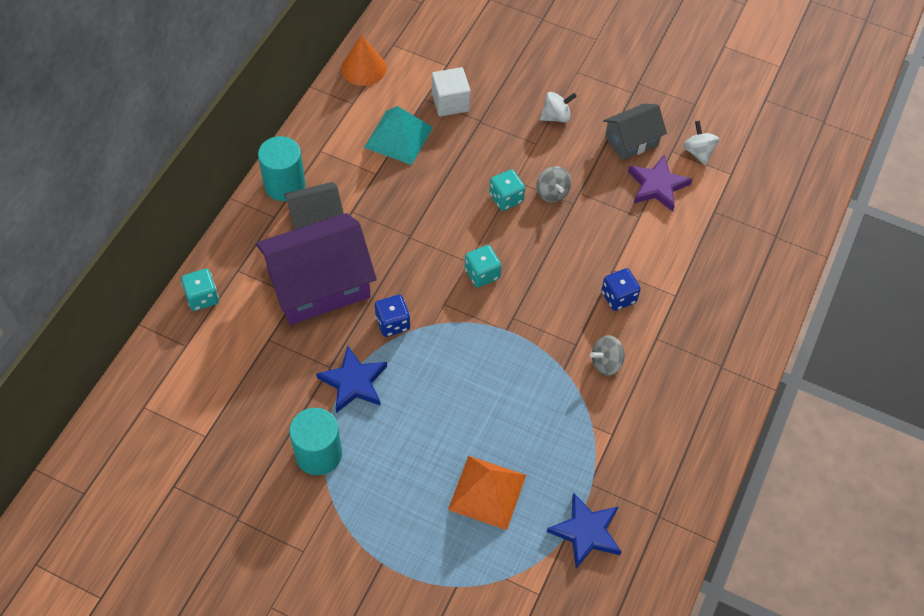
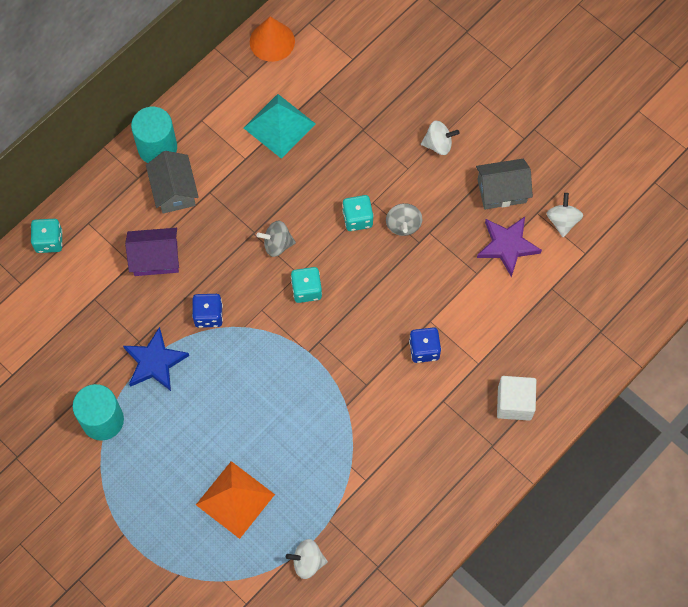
camera: 20 degrees right, 10 degrees up
(315, 219) = (174, 190): grey house -> grey house turned 75 degrees clockwise
(319, 285) = (155, 258): purple house -> purple house, size x0.55
(450, 102) = (342, 101): white cube -> white cube (514, 403)
(586, 532) = (307, 562): blue star -> white spinning top
(606, 363) = (387, 411): grey spinning top -> grey spinning top (277, 244)

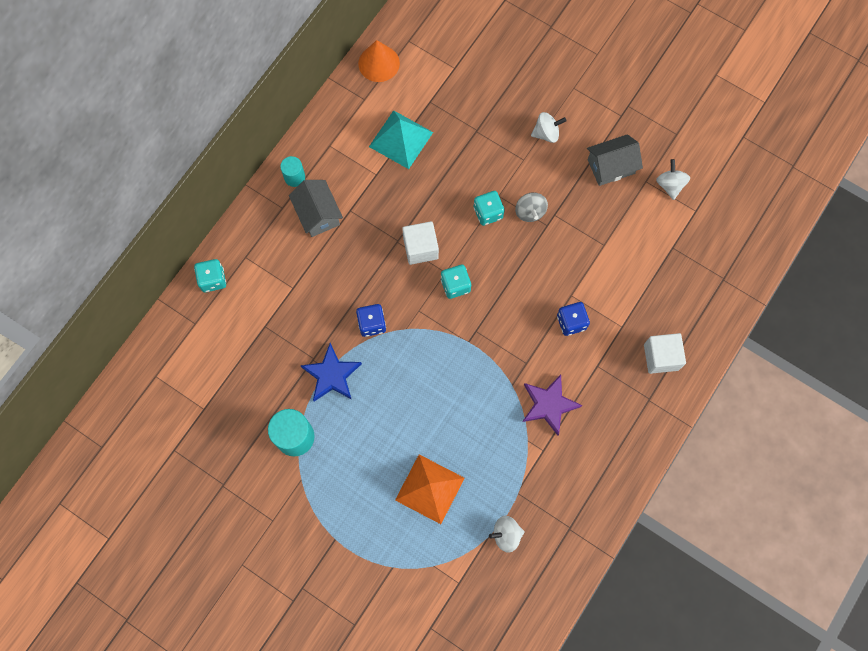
camera: 10 degrees left, 5 degrees up
(155, 258) = (313, 279): purple house -> none
(157, 147) = (294, 177): turquoise cylinder -> turquoise cylinder, size x0.58
(277, 244) = (420, 248): grey spinning top -> white cube
(507, 246) = (626, 215): purple star -> purple star (549, 405)

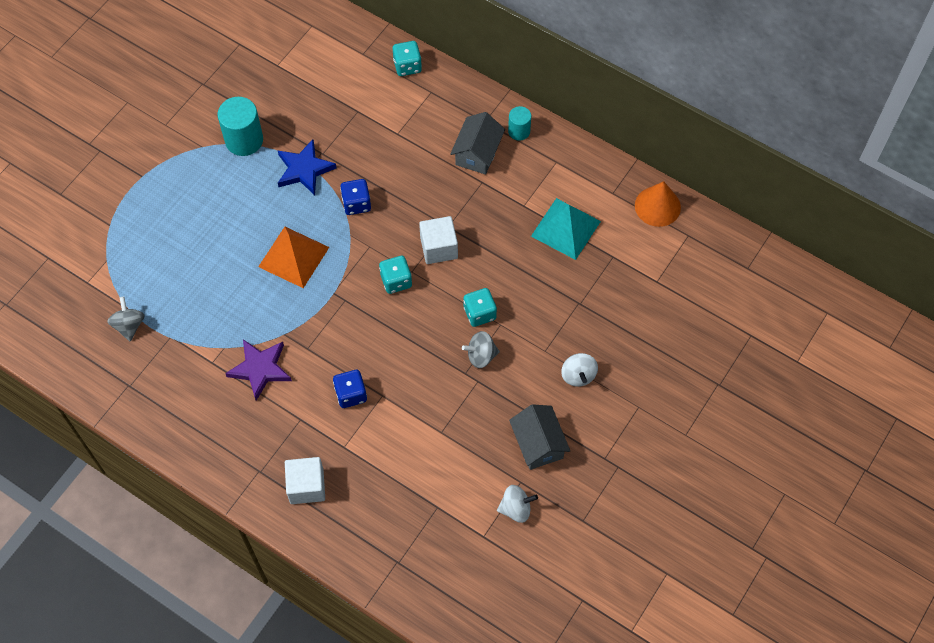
camera: 90 degrees right, 10 degrees down
(318, 214) = (477, 153): grey house -> grey house turned 45 degrees counterclockwise
(430, 488) = (182, 257): orange pyramid -> orange pyramid (294, 257)
(506, 534) = (129, 325): white spinning top -> grey spinning top

